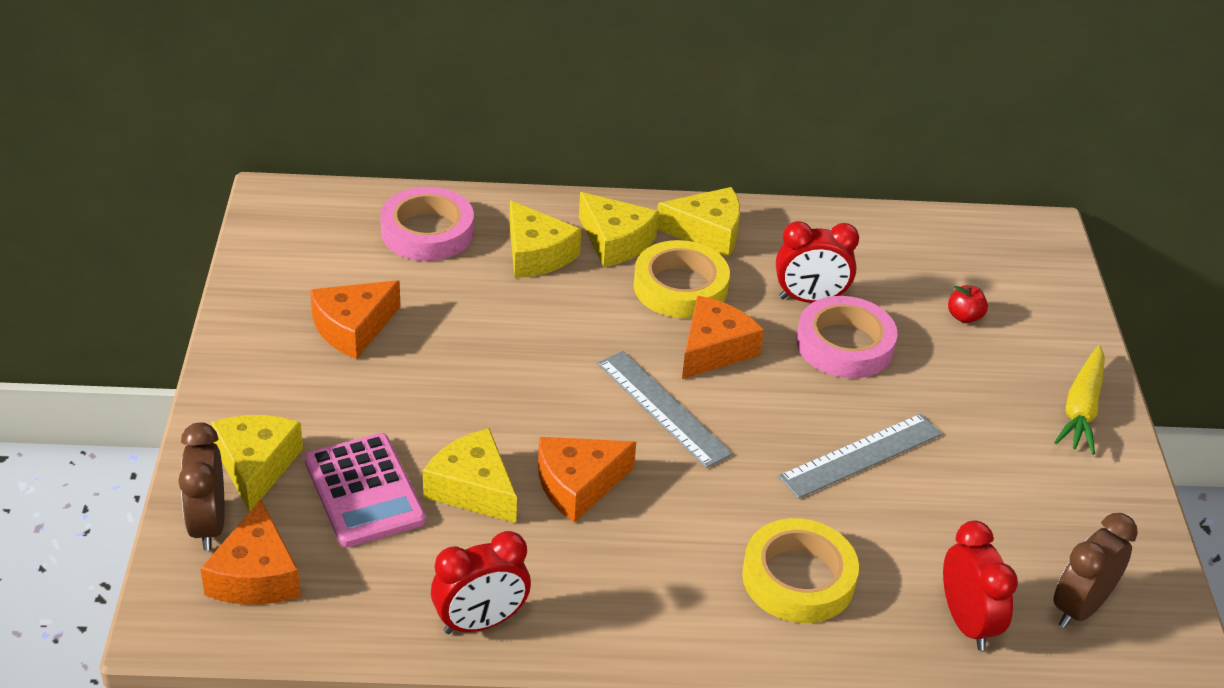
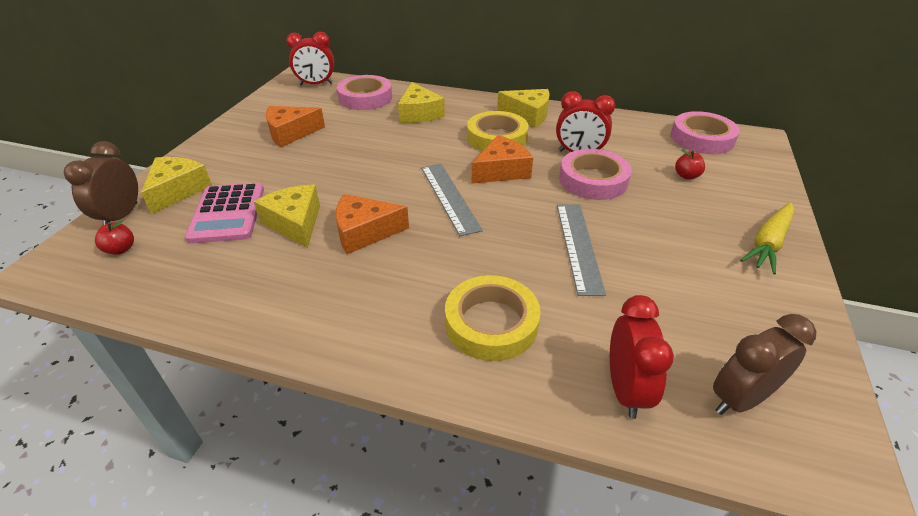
camera: 20 degrees right, 0 degrees up
(256, 575) = (121, 249): orange cheese -> red apple
(480, 622) = (235, 307): red clock -> red clock (316, 84)
(615, 241) = (469, 113): yellow cheese -> none
(861, 455) = (578, 246): grey ruler -> grey ruler turned 75 degrees counterclockwise
(970, 243) = (702, 138): none -> pink tape

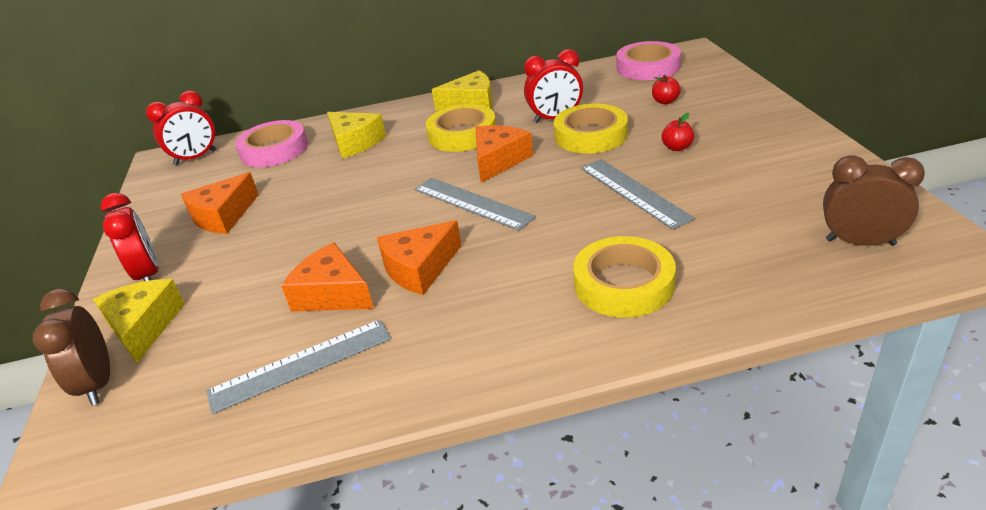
camera: 25 degrees left, 5 degrees down
(121, 249) = (141, 413): red apple -> red apple (677, 147)
(228, 213) = (239, 320): pink calculator -> none
(228, 265) = (301, 364): none -> grey ruler
(295, 223) = (332, 294): yellow cheese -> orange cheese
(593, 180) = (590, 135): pink tape -> yellow tape
(625, 389) = (778, 277): red clock -> red clock (148, 274)
(740, 399) = (860, 242): brown clock -> brown clock turned 75 degrees clockwise
(768, 243) = (775, 127): yellow carrot -> none

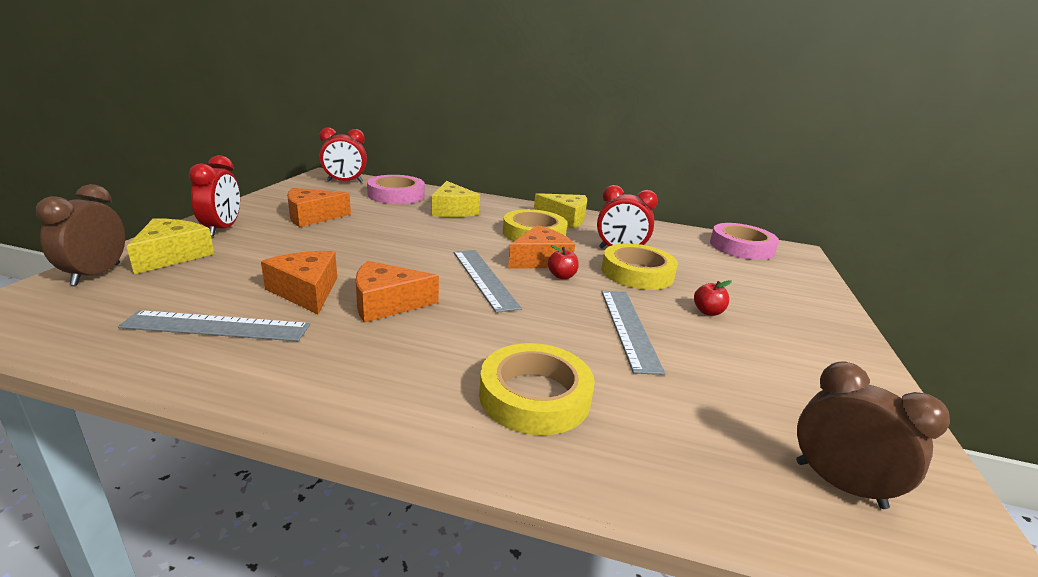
camera: 20 degrees right, 10 degrees down
(665, 101) = (732, 275): red apple -> red apple (562, 276)

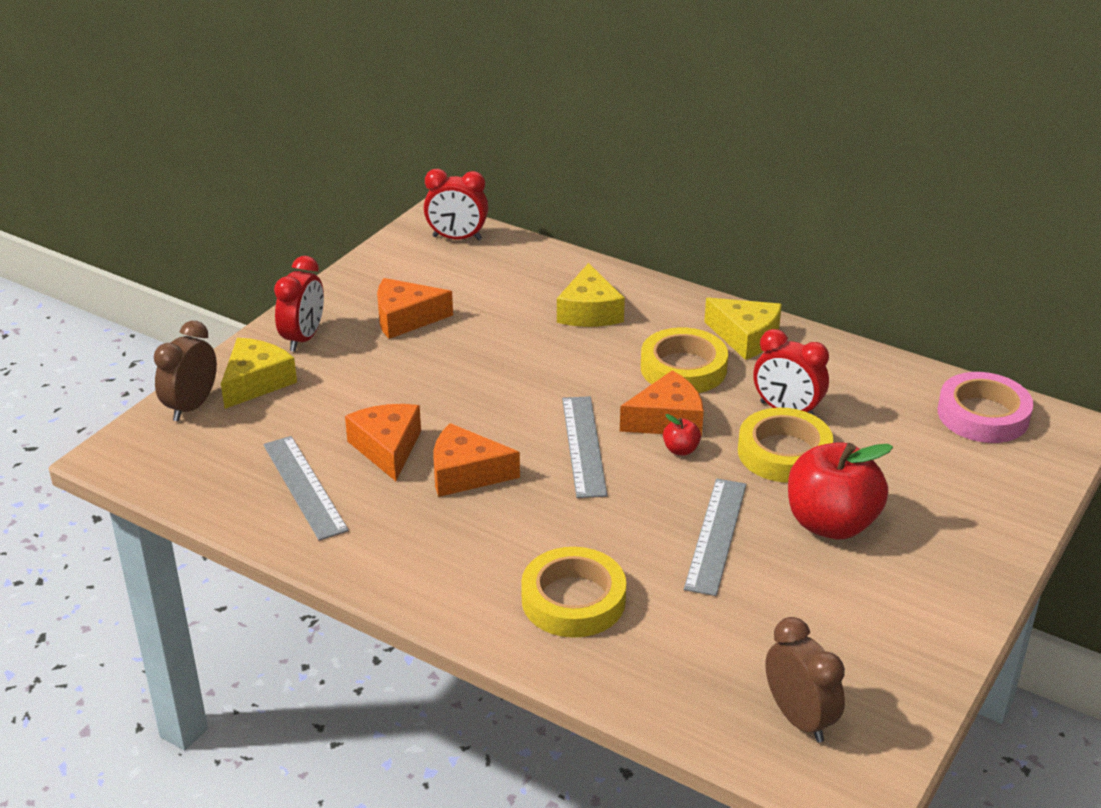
camera: 20 degrees right, 10 degrees up
(217, 326) = (304, 487): grey ruler -> grey ruler turned 45 degrees clockwise
(396, 195) = (521, 273): pink tape -> none
(708, 312) = (831, 523): red apple -> red apple, size x2.44

